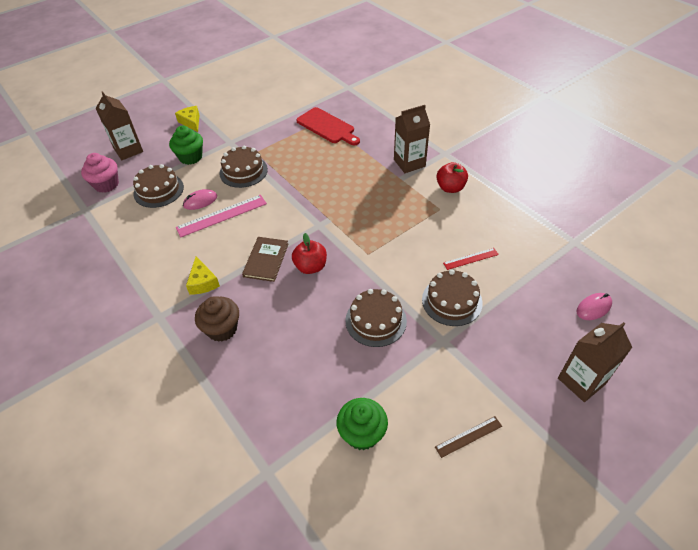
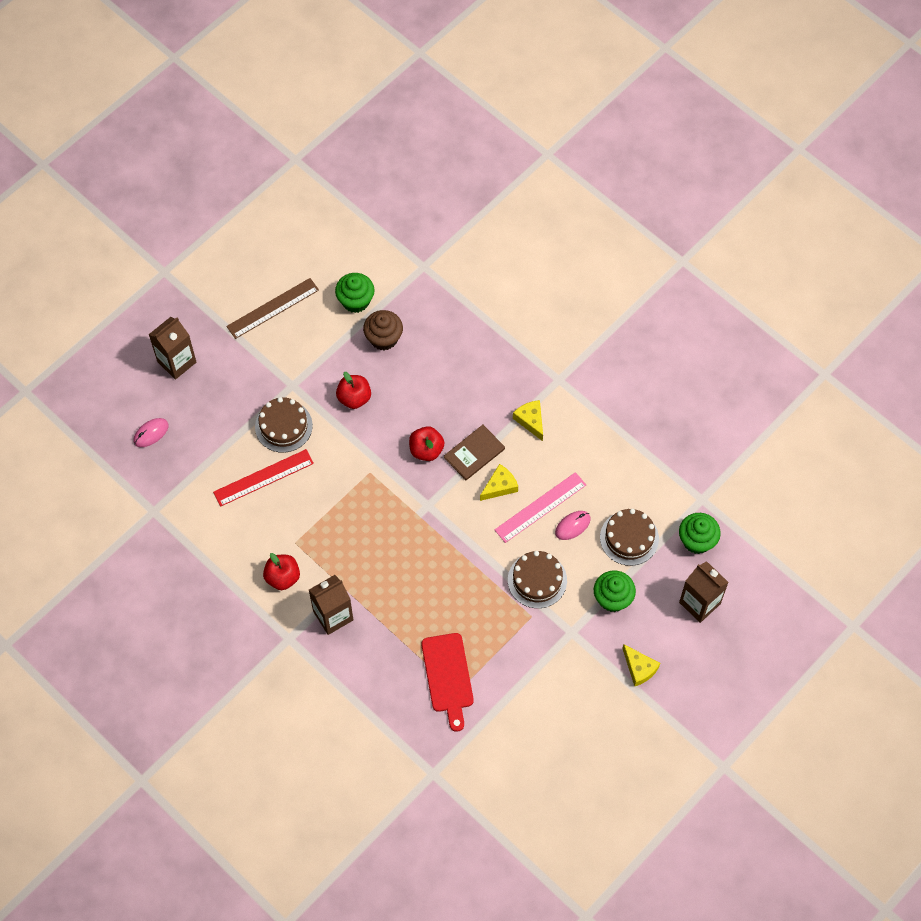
camera: 170 degrees right, 15 degrees up
(106, 184) = (697, 540): pink cupcake -> green cupcake
(222, 329) = (495, 374): brown cupcake -> brown cupcake (383, 338)
(251, 233) = (500, 486): none -> yellow cheese
(266, 260) = (474, 453): brown book -> brown book turned 45 degrees clockwise
(327, 127) = (448, 676): red cutting board -> red cutting board turned 135 degrees counterclockwise
(376, 320) = (354, 398): brown cake -> red apple
(468, 436) = (272, 308): brown ruler -> brown ruler, size x1.75
(470, 259) = (263, 477): red ruler -> red ruler, size x1.75

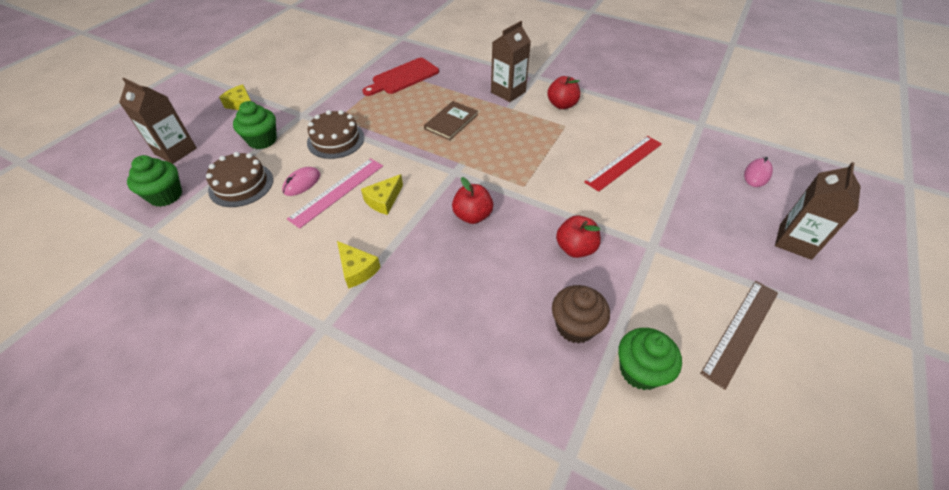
camera: 165 degrees right, 15 degrees down
(283, 426) = (634, 206): brown cake -> none
(448, 676) = (403, 77): red cutting board -> red cutting board turned 105 degrees counterclockwise
(474, 453) = (418, 223): brown book -> brown book (451, 122)

